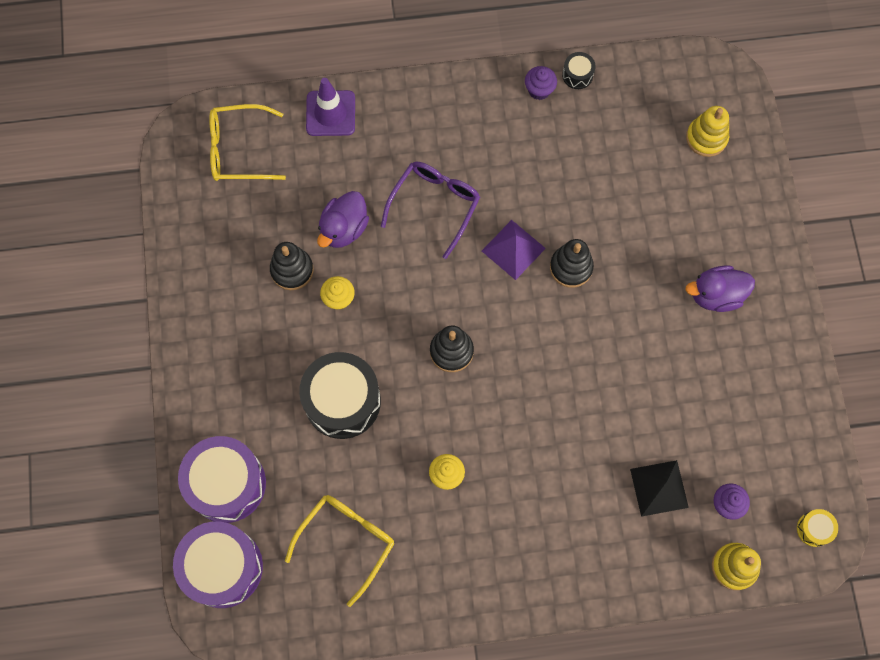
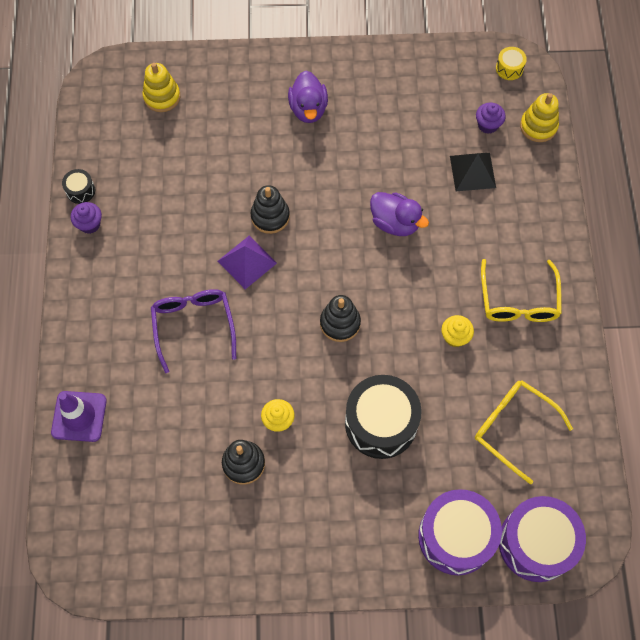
camera: 85 degrees left, 5 degrees down
(239, 150) = (104, 511): yellow glasses -> yellow glasses (518, 300)
(344, 229) = (206, 411): purple duck -> purple duck (395, 223)
(435, 205) = (193, 326): purple glasses -> purple glasses turned 45 degrees clockwise

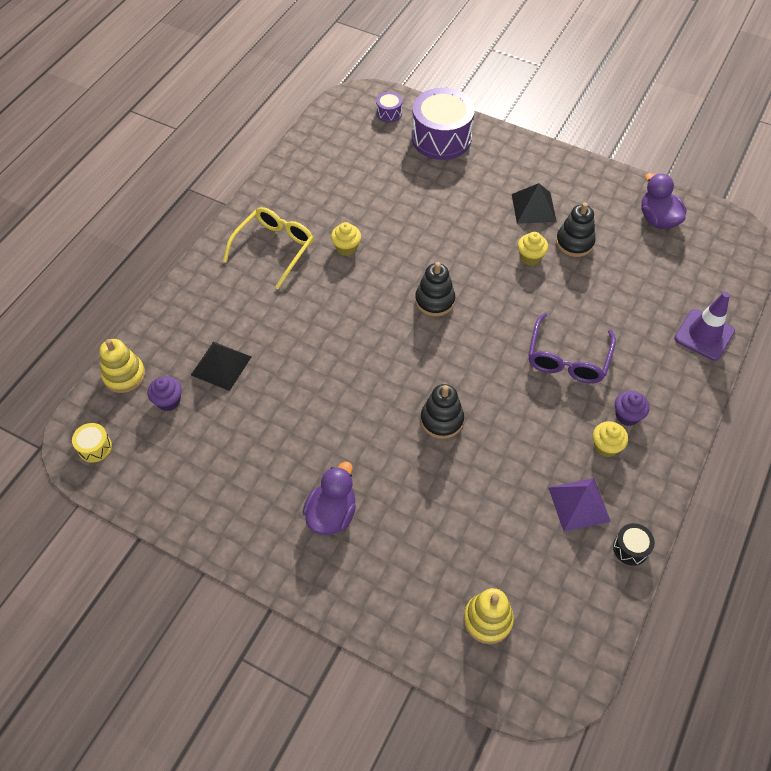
camera: 150 degrees left, 10 degrees down
(89, 224) = (633, 504): purple cupcake -> purple cupcake (627, 416)
(129, 260) = (606, 446): none -> yellow cupcake
(247, 262) = (488, 389): purple pyramid -> purple pyramid (579, 504)
(305, 488) = (533, 207): none -> black pyramid
(381, 423) = (448, 220): black drum -> none
(395, 223) = (328, 356): purple duck -> purple duck (657, 219)
(513, 428) = (350, 175): yellow glasses -> none
(536, 543) = (389, 113): purple drum -> purple drum, size x0.44

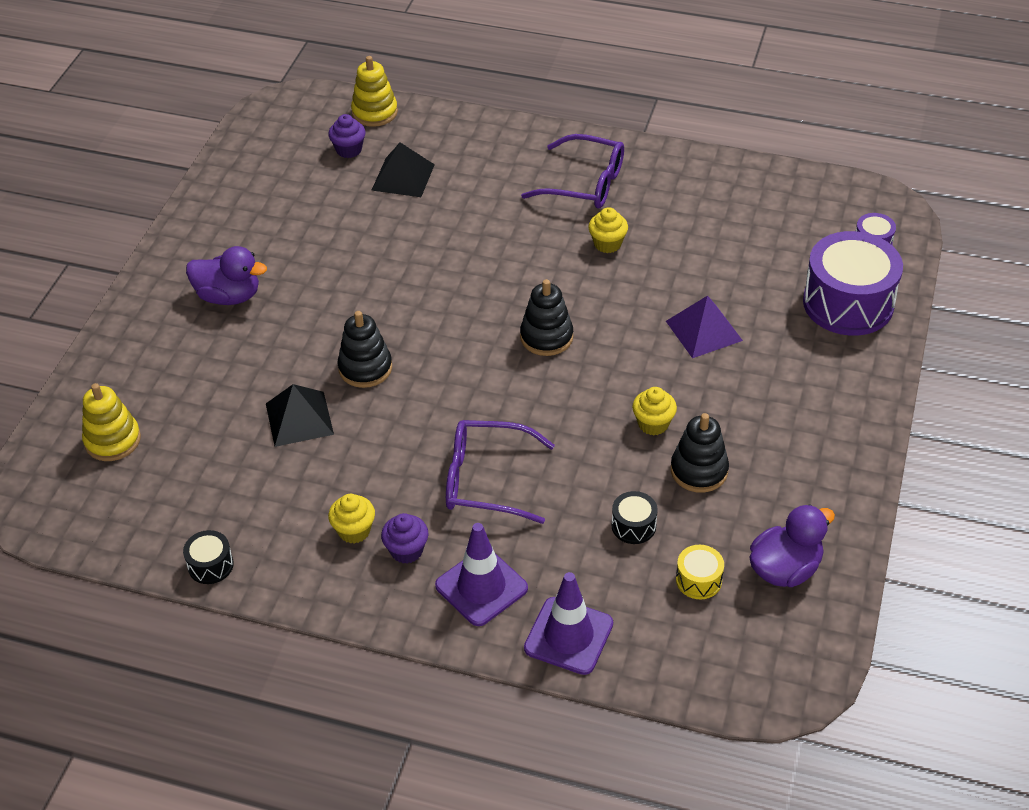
camera: 80 degrees right, 10 degrees down
(95, 447) = (284, 114): yellow drum -> yellow drum (698, 580)
(274, 248) = (585, 183): yellow glasses -> purple glasses
(533, 207) = (750, 418): black pyramid -> black pyramid (299, 418)
(579, 504) = (266, 509): purple pyramid -> purple pyramid (704, 330)
(617, 285) = (633, 526): none -> black drum
(662, 376) = (481, 587): none -> purple traffic cone

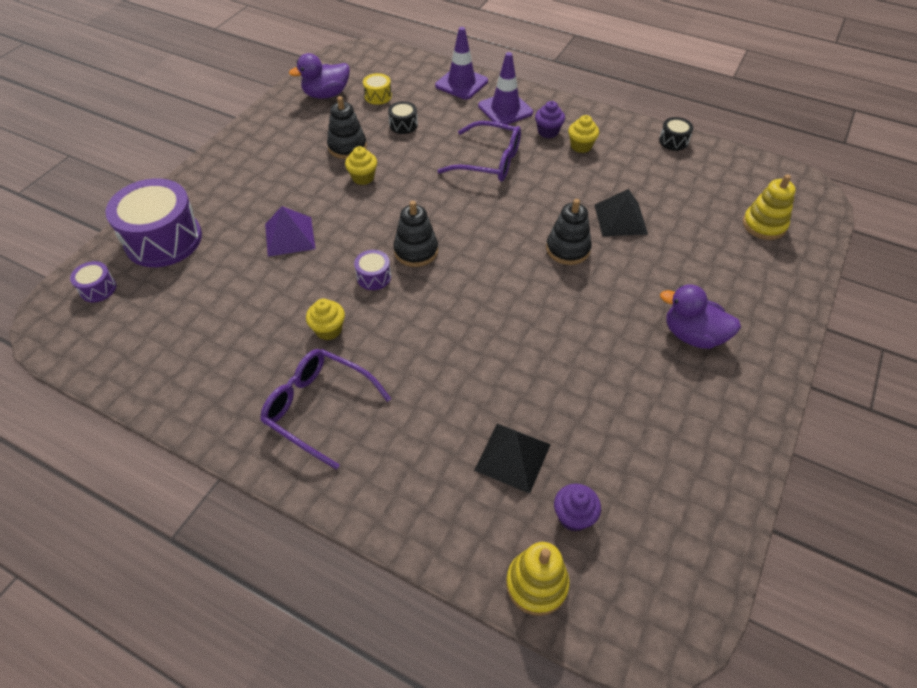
camera: 170 degrees left, 5 degrees up
(583, 301) = (374, 277): none -> purple drum

